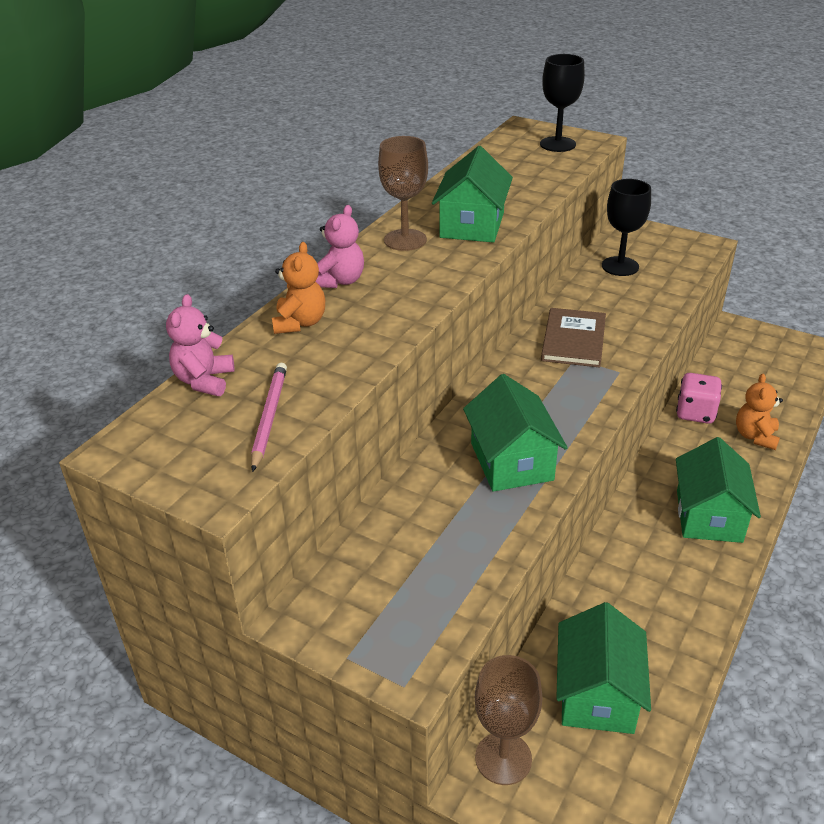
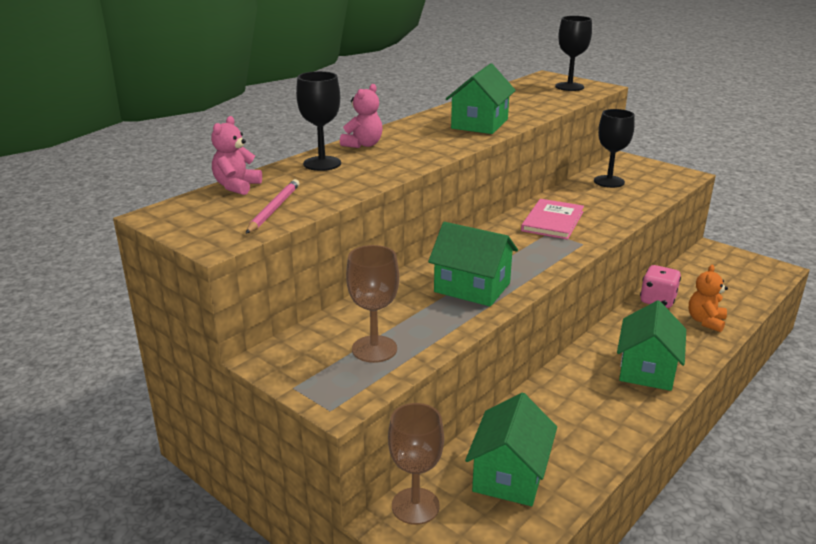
camera: 10 degrees right, 10 degrees down
(300, 323) = (322, 163): orange teddy bear -> black goblet
(405, 240) = (424, 128): brown goblet -> brown goblet (374, 349)
(511, 461) = (472, 287): green house -> green house turned 60 degrees counterclockwise
(573, 340) = (552, 221): brown book -> pink book

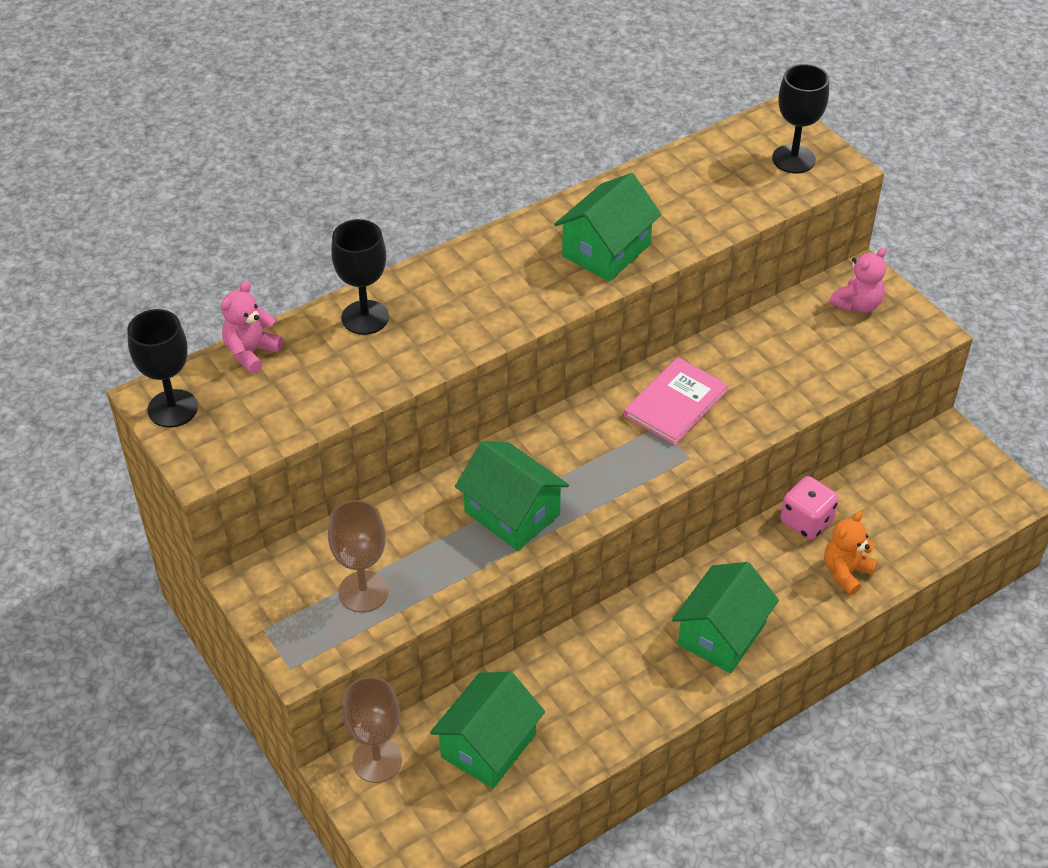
camera: 15 degrees right, 20 degrees up
(274, 209) = (279, 410): pink pencil -> none
(363, 145) = (431, 279): pink teddy bear -> pink teddy bear (857, 304)
(609, 181) = (804, 327): black goblet -> black goblet (172, 408)

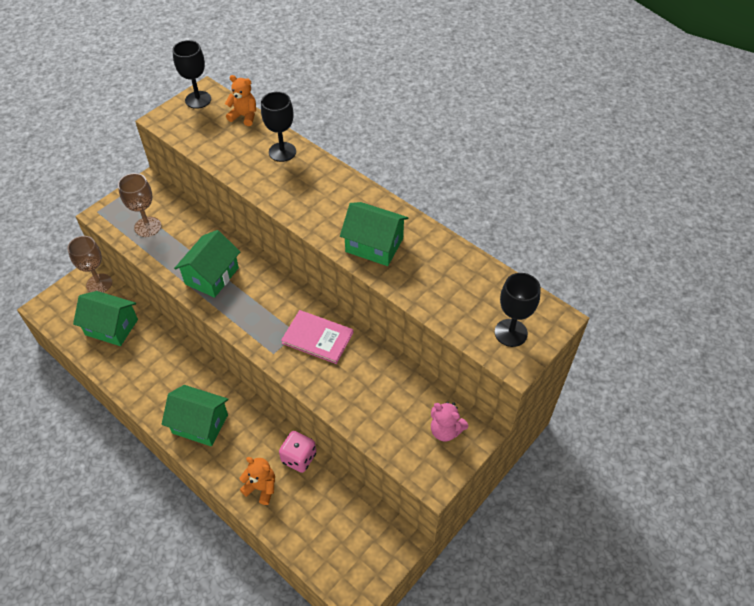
camera: 75 degrees right, 5 degrees up
(251, 352) = (244, 116): pink teddy bear -> orange teddy bear

